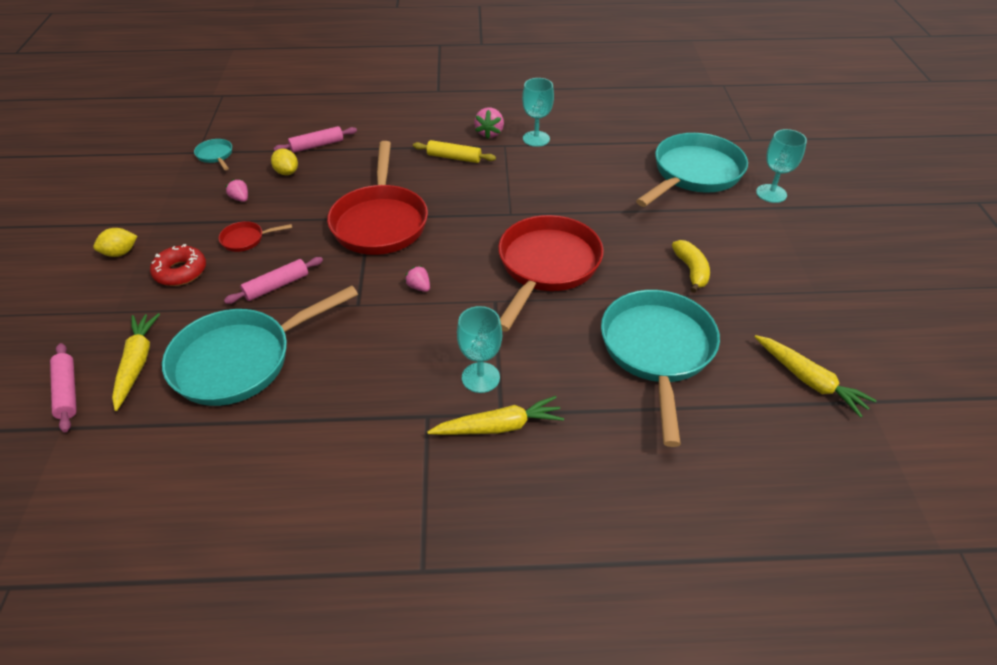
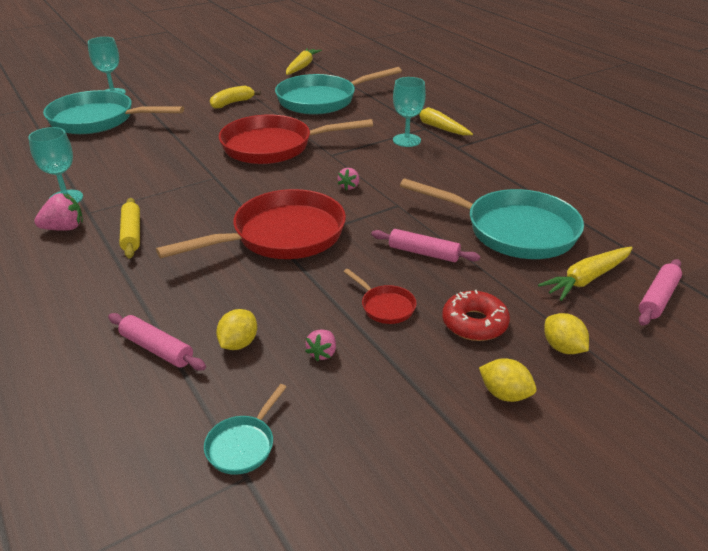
camera: 120 degrees left, 10 degrees down
(110, 300) = (562, 348): none -> yellow lemon

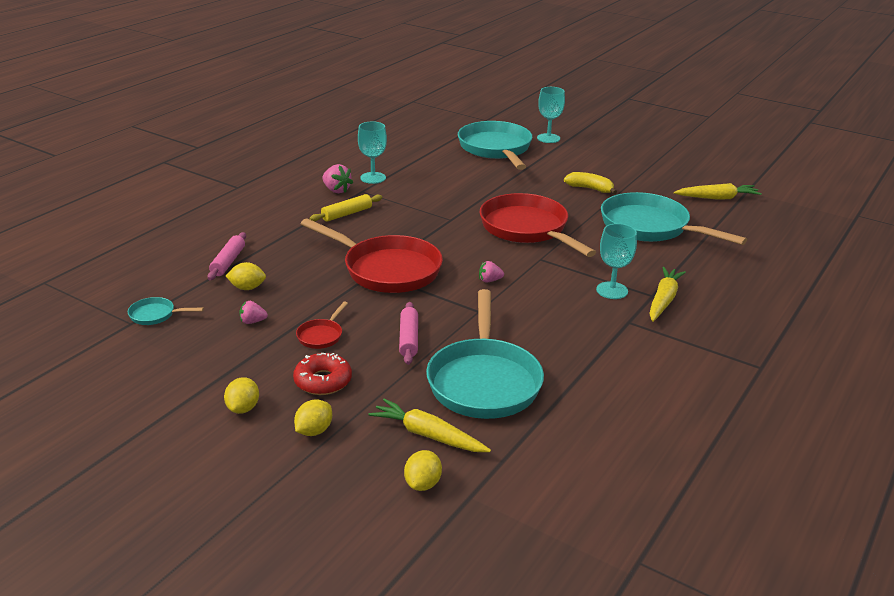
camera: 65 degrees right, 5 degrees down
(658, 298) = (423, 484): pink rolling pin -> yellow lemon

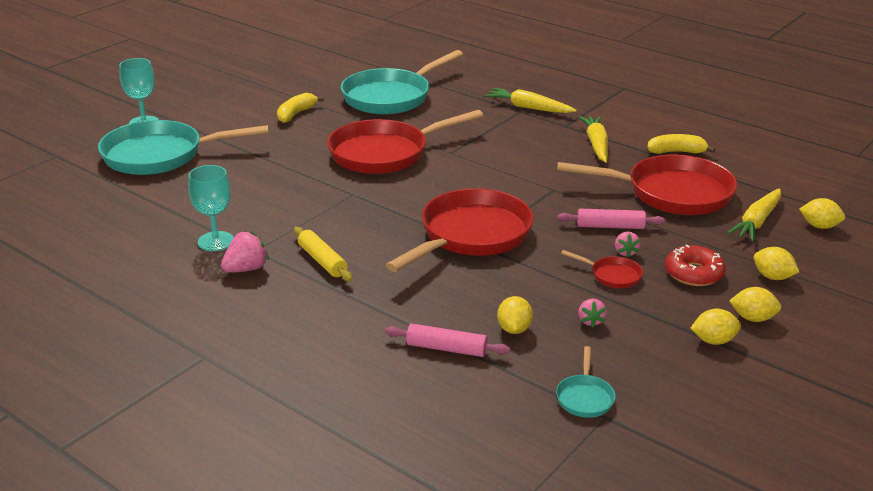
camera: 85 degrees left, 0 degrees up
(213, 381) = (713, 341): none -> yellow lemon
(484, 381) = (671, 193): turquoise pan -> red pan
(489, 280) = (495, 180): pink strawberry -> pink strawberry (625, 252)
(588, 393) = (676, 152): none -> yellow banana
(612, 290) = (513, 126): turquoise goblet -> none
(717, 198) = (335, 62): yellow carrot -> yellow carrot (596, 145)

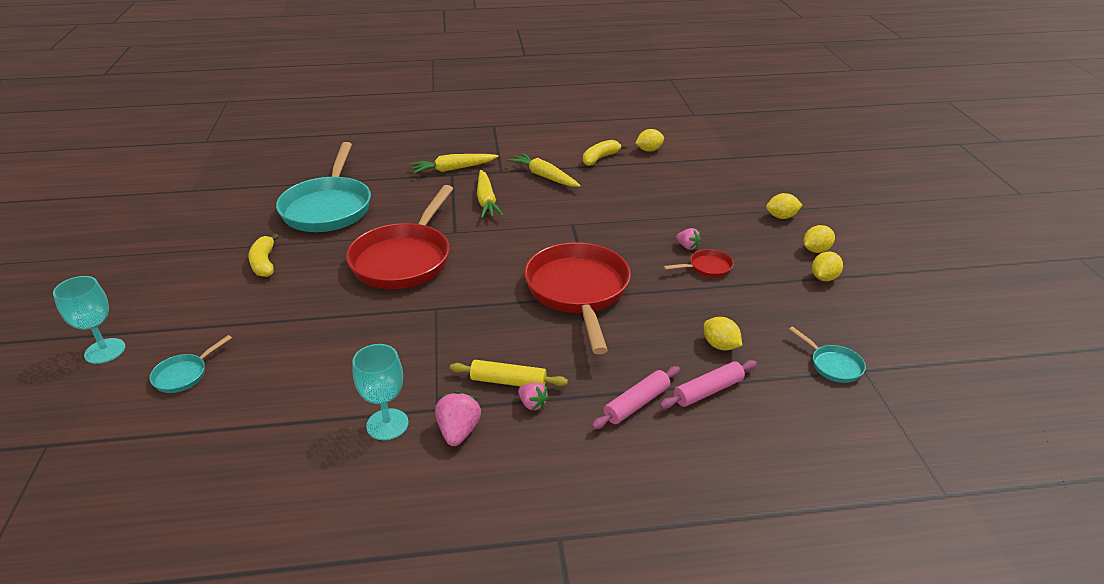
camera: 45 degrees left, 5 degrees up
(160, 155) = (184, 375): turquoise pan -> turquoise pan, size x0.42
(590, 321) = (749, 308): pink strawberry -> pink strawberry (532, 404)
(610, 226) = (649, 233): pink rolling pin -> pink rolling pin (636, 403)
(671, 193) = (644, 189): red pan -> none
(694, 273) = (743, 238): red donut -> none
(757, 222) = (717, 184): yellow carrot -> yellow carrot (486, 201)
(819, 226) = (749, 170): yellow lemon -> yellow lemon (649, 150)

